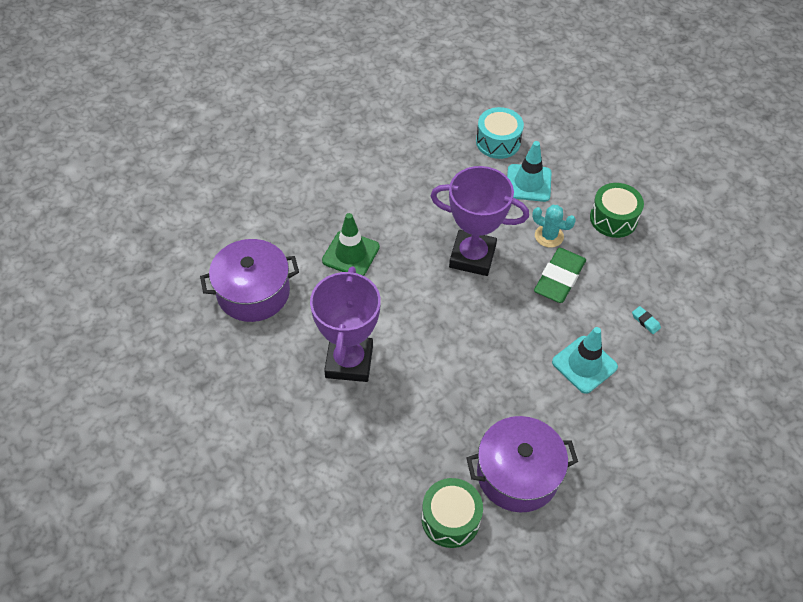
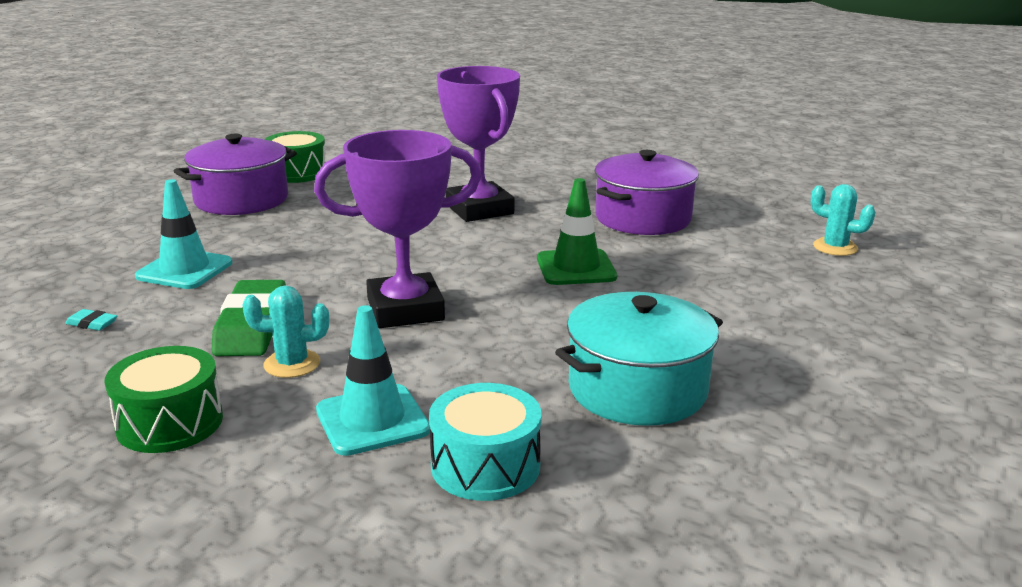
camera: 150 degrees right, 30 degrees down
(185, 204) = (835, 247): none -> turquoise cactus
(408, 152) = (637, 389): none -> turquoise pot

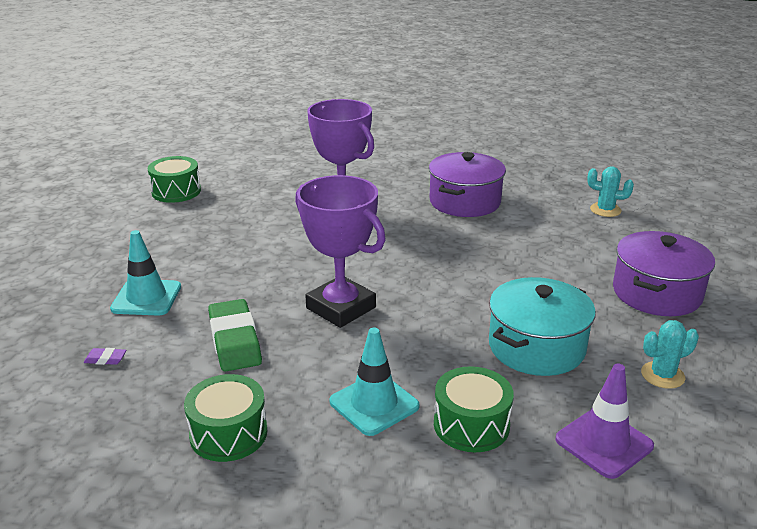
camera: 15 degrees left, 5 degrees up
(92, 323) = (105, 359): turquoise eraser -> purple eraser
(241, 200) = (147, 224): purple pot -> purple pot (656, 293)
(292, 364) = (287, 368): turquoise cactus -> turquoise cactus (662, 375)
(405, 310) = (341, 308): purple trophy -> purple trophy turned 75 degrees clockwise
(485, 466) = (471, 425): turquoise drum -> green drum
(576, 268) = (442, 252): green traffic cone -> none
(663, 521) = (604, 443): none -> purple traffic cone

